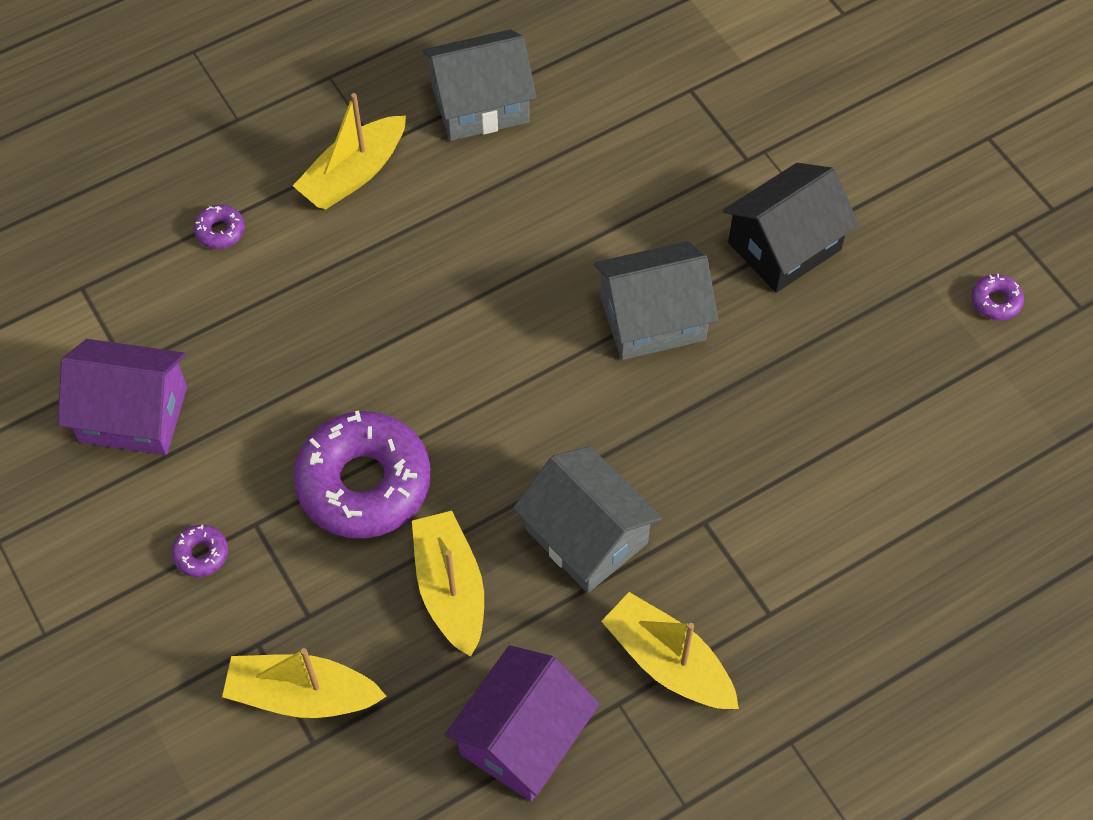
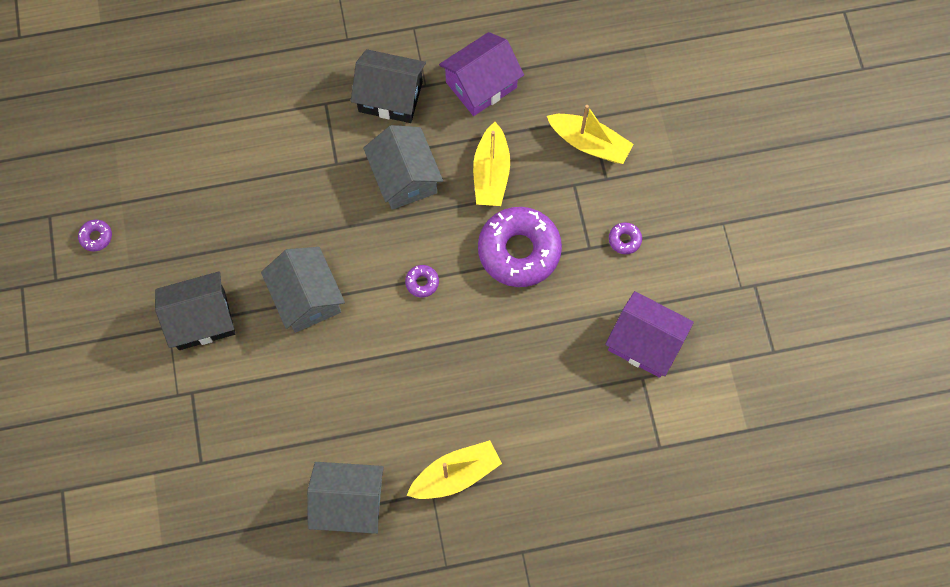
camera: 160 degrees left, 10 degrees up
(220, 231) = (558, 459): purple donut -> purple donut (422, 282)
(652, 318) = (307, 298): grey house -> grey house turned 60 degrees clockwise
(668, 662) = (390, 97): yellow boat -> black house

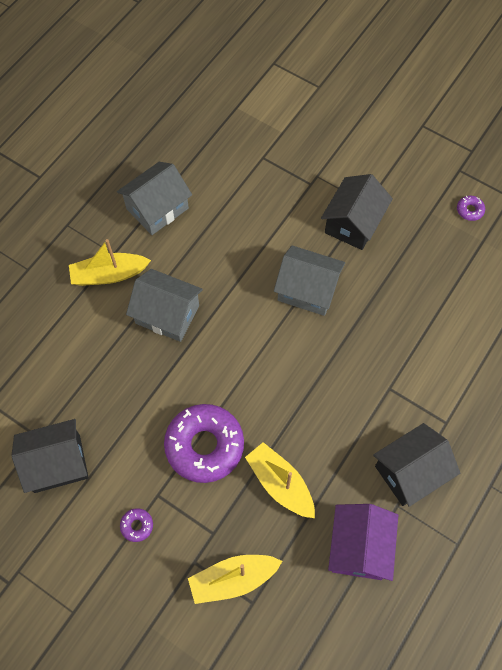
camera: 135 degrees right, 5 degrees down
(404, 177) = (335, 422): grey house -> grey house (167, 314)
(422, 282) = (247, 364): purple donut -> none
(456, 474) = (109, 275): yellow boat -> yellow boat turned 60 degrees clockwise
(645, 342) = (57, 463): purple house -> black house

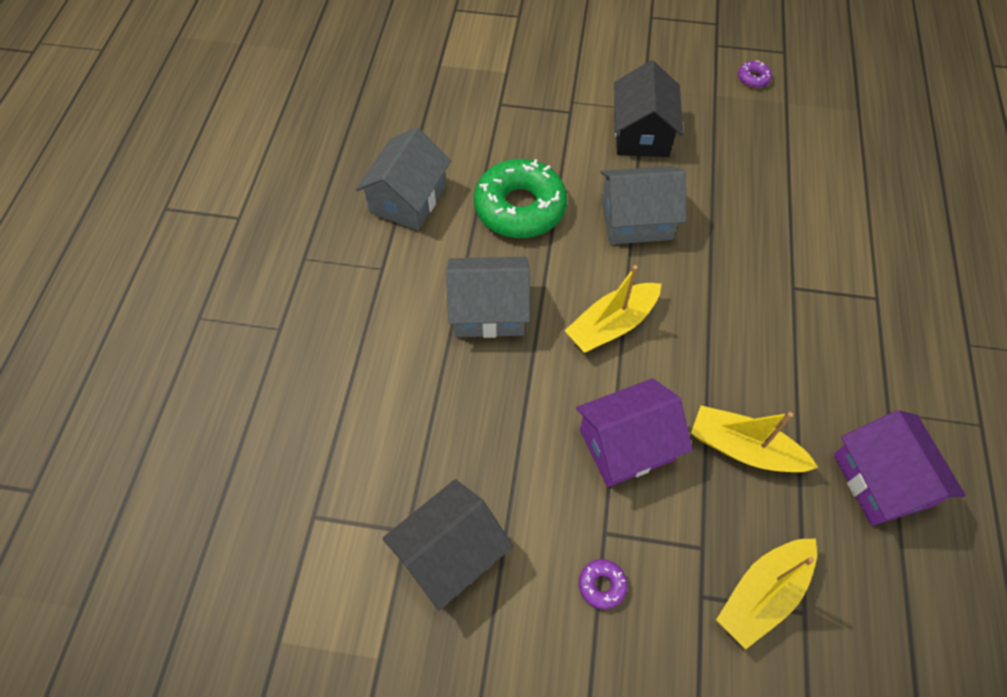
camera: 25 degrees left, 5 degrees down
(109, 275) = (390, 294): yellow boat -> yellow boat (611, 325)
(204, 446) = (626, 445): purple donut -> purple house
(230, 246) = (520, 207): none -> green donut
(410, 471) = (877, 368): black house -> none

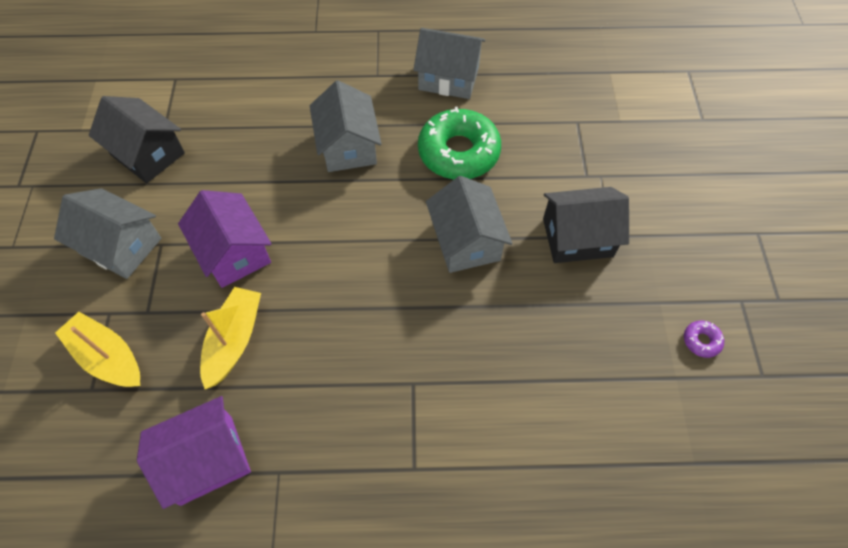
camera: 80 degrees right, 0 degrees up
(602, 585) = (121, 246): purple donut -> grey house
(611, 325) = (346, 232): yellow boat -> none

